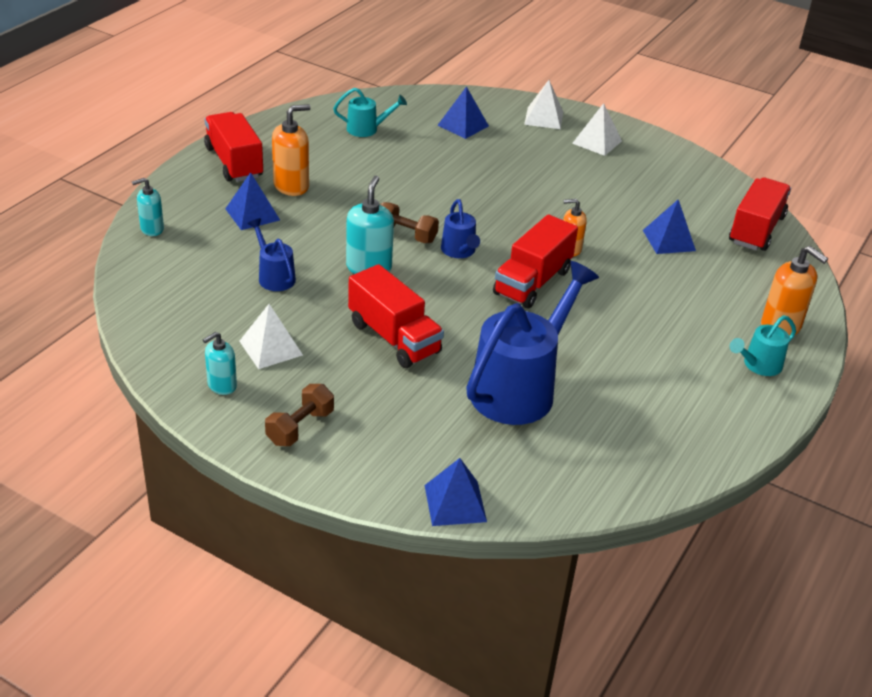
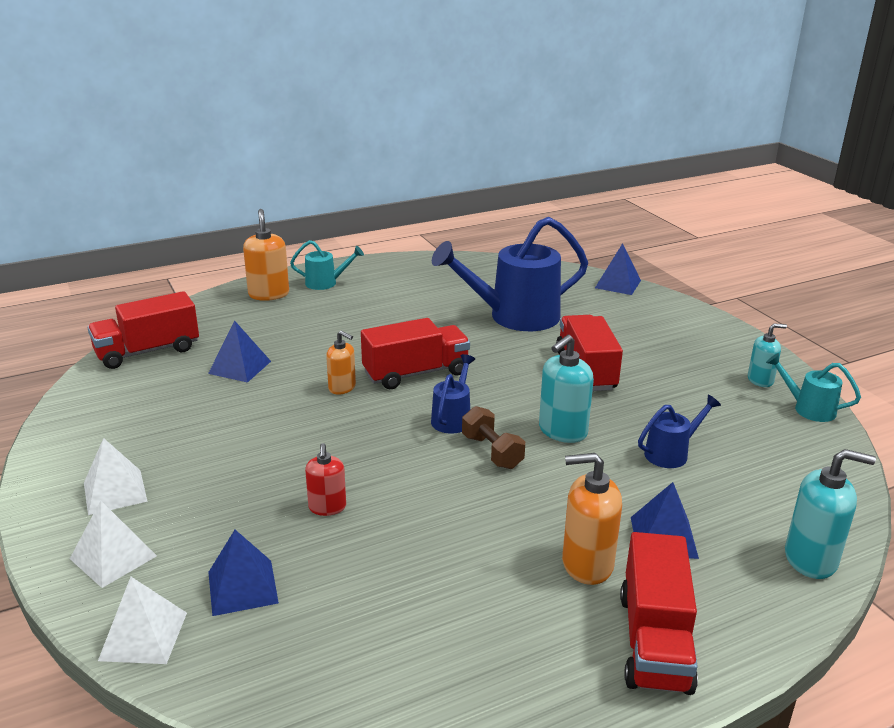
camera: 145 degrees left, 10 degrees down
(152, 229) = (811, 559): turquoise soap dispenser -> turquoise soap dispenser, size x1.57
(271, 348) = (704, 393): white pyramid -> white pyramid (143, 636)
(274, 276) = (671, 453): blue watering can -> blue watering can turned 120 degrees counterclockwise
(300, 427) = (703, 340): brown dumbbell -> none
(367, 129) = (393, 636): turquoise watering can -> turquoise watering can (808, 408)
(470, 170) = (327, 507): none -> red soap dispenser

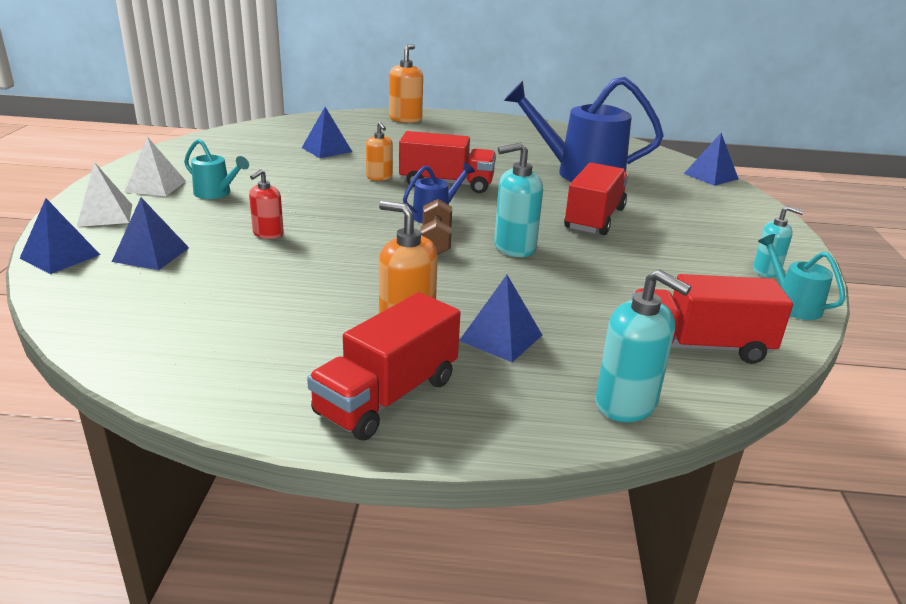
camera: 30 degrees right, 0 degrees up
(143, 636) = (60, 256): white pyramid -> blue pyramid
(147, 351) = (281, 128): red truck -> red truck (698, 346)
(326, 283) = (456, 122): turquoise watering can -> turquoise watering can (216, 193)
(671, 453) = (594, 290): blue watering can -> none

